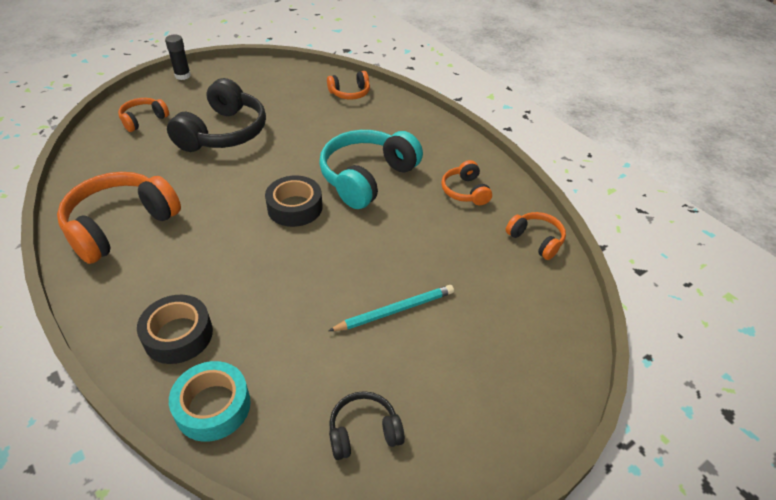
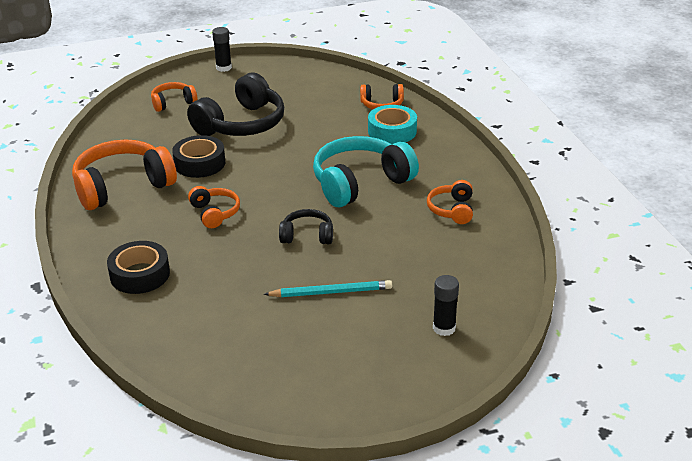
camera: 20 degrees right, 10 degrees down
(213, 406) = (148, 327): turquoise tape -> turquoise tape (392, 131)
(295, 207) = (279, 197): black tape -> black tape (199, 163)
(364, 432) = (260, 369): black headphones -> black headphones (307, 236)
(524, 328) = (444, 328): none -> black glue stick
(536, 240) = (499, 262): orange headphones -> orange headphones (214, 213)

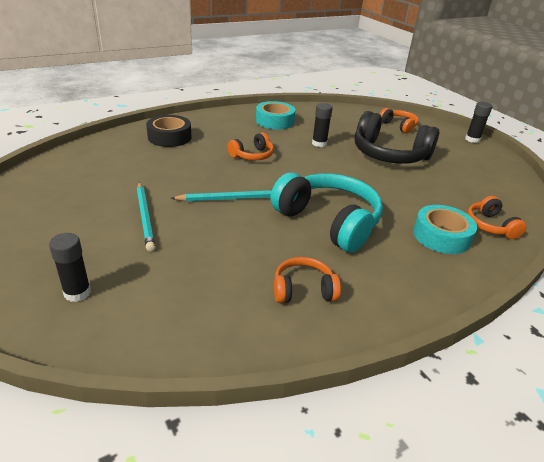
camera: 75 degrees right, 0 degrees up
(122, 186) = (275, 121): orange headphones -> turquoise tape
(199, 163) = (319, 143): black tape -> black glue stick
(307, 236) = (230, 198): black headphones -> turquoise pencil

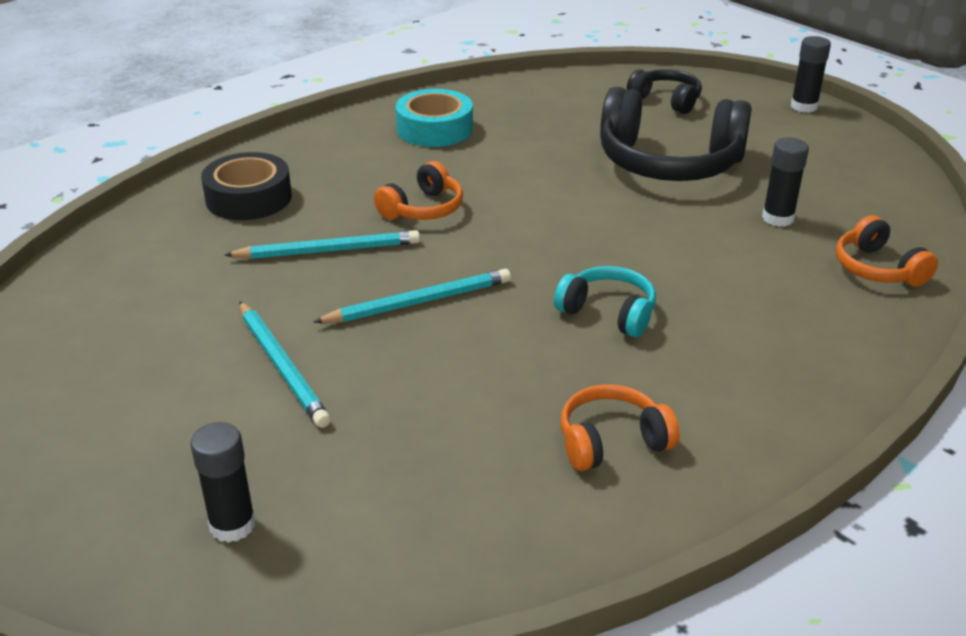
camera: 10 degrees left, 0 degrees up
(196, 166) = (328, 250): none -> turquoise pencil
(319, 143) = (535, 162): black glue stick -> black glue stick (778, 218)
(328, 221) = (608, 313): turquoise headphones -> turquoise headphones, size x0.52
(398, 126) = (666, 100): orange headphones -> black headphones
(441, 236) = (804, 302): turquoise tape -> none

